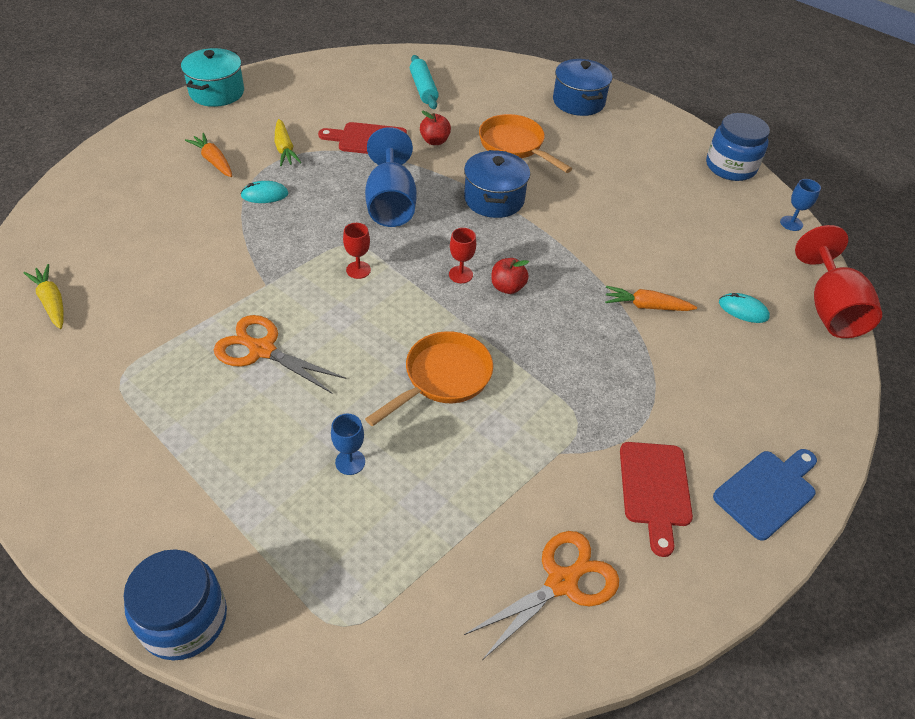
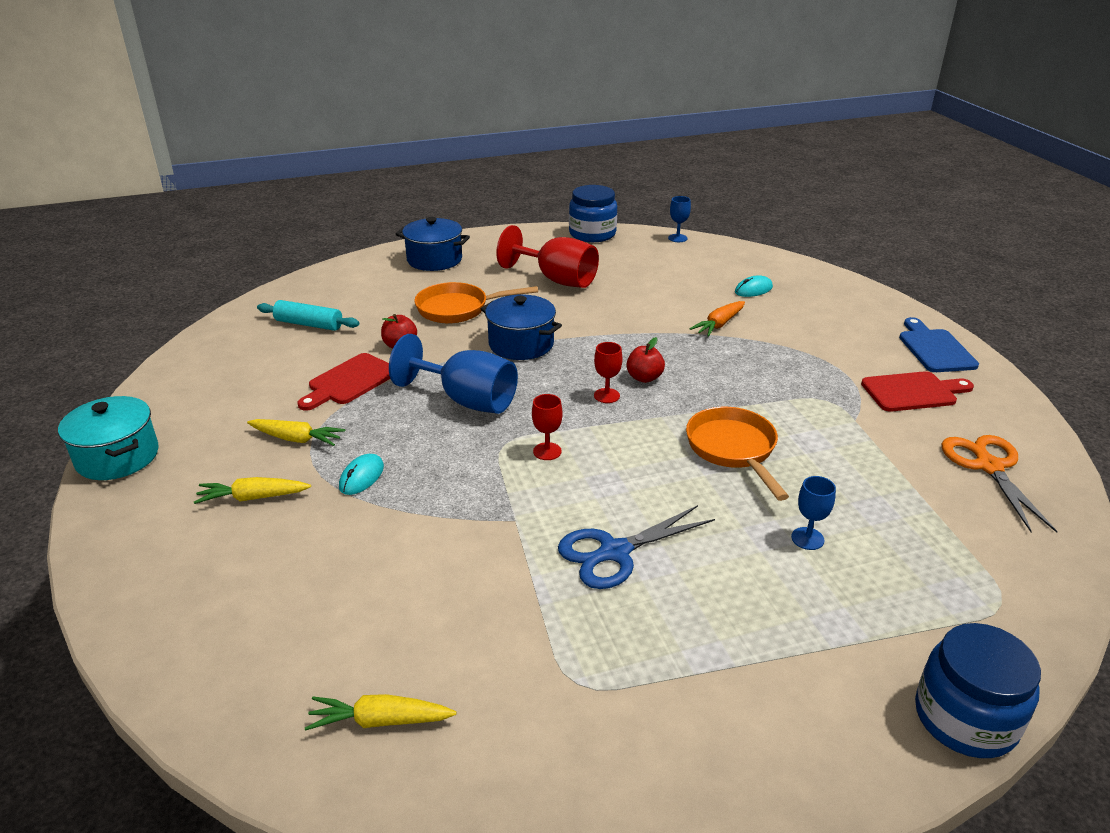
camera: 55 degrees left, 15 degrees down
(213, 161) = (253, 497): orange carrot -> yellow carrot
(261, 350) = (614, 552): orange scissors -> blue scissors
(655, 489) = (913, 392): red cutting board -> red cutting board turned 45 degrees counterclockwise
(830, 309) = (776, 260): red goblet -> red goblet (557, 279)

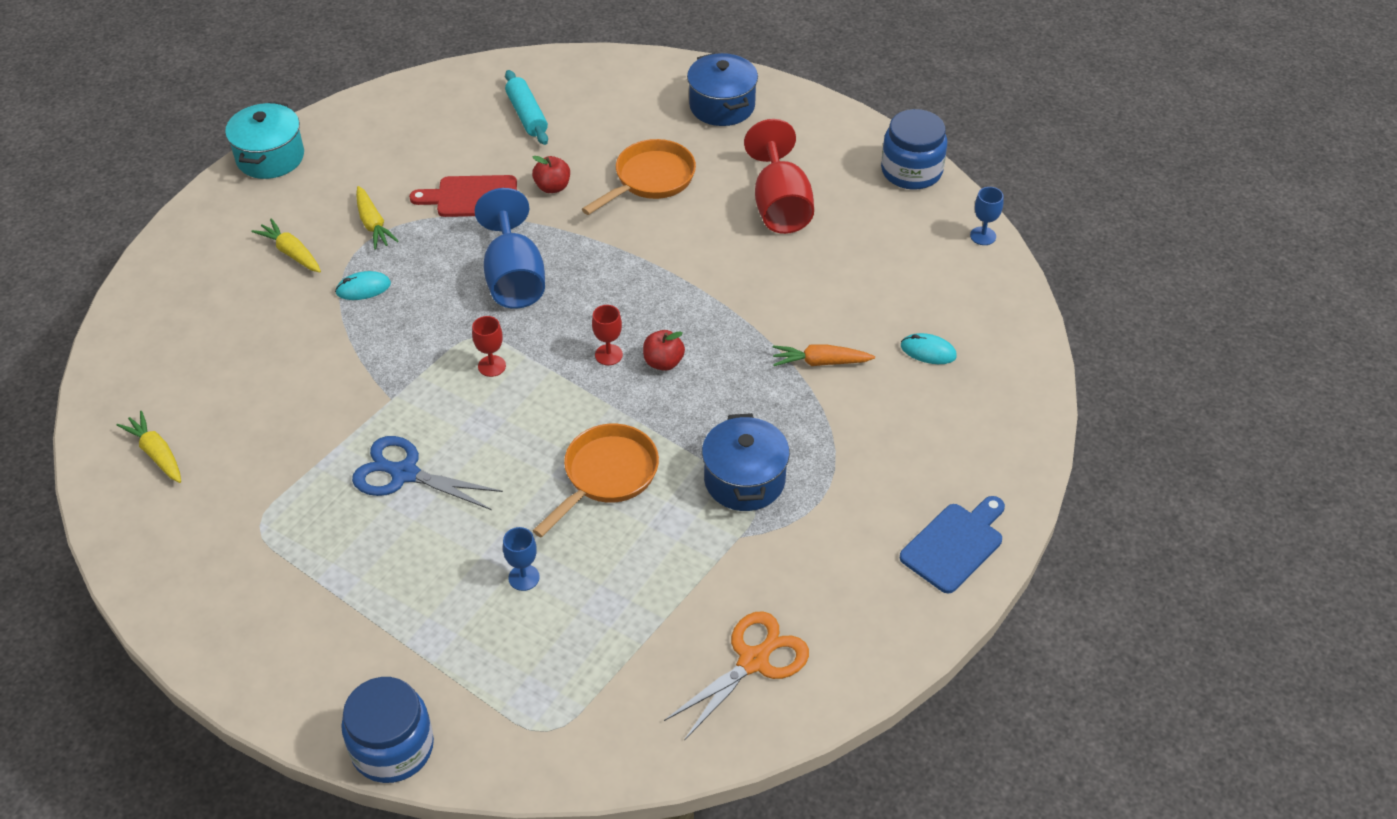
camera: 50 degrees right, 15 degrees up
(458, 309) = (650, 180): orange pan -> orange pan turned 90 degrees clockwise
(521, 344) = (634, 255): blue pot -> blue pot (744, 480)
(913, 392) = (840, 559): red cutting board -> none

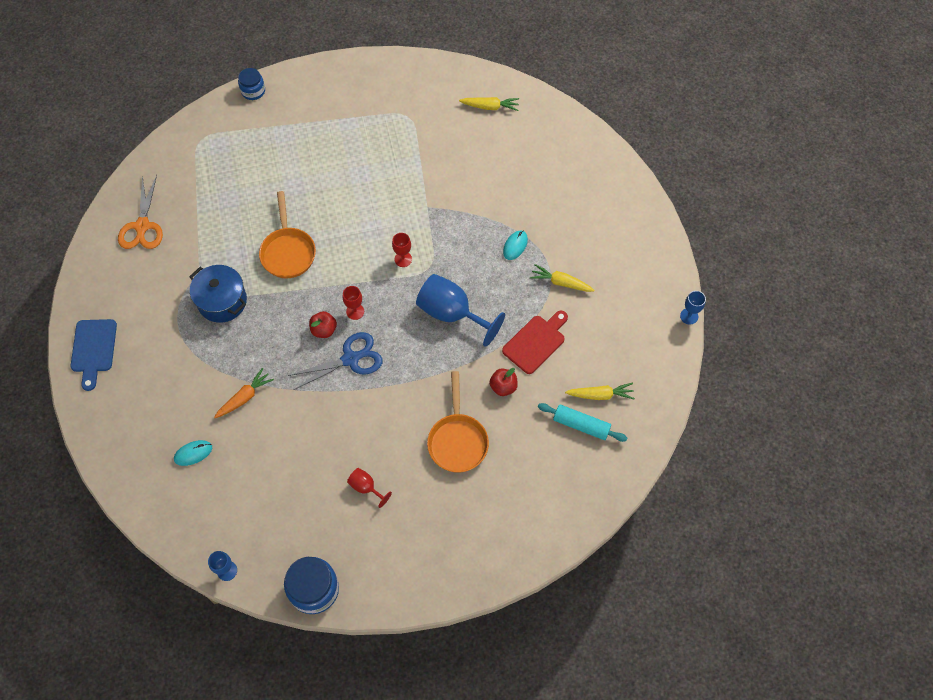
camera: 135 degrees right, 15 degrees up
(270, 157) = (668, 274): turquoise pot -> none
(291, 253) = (575, 234): yellow carrot -> yellow carrot (600, 395)
(392, 747) = (253, 91): blue jar -> blue jar, size x0.61
(404, 473) = (377, 181): blue scissors -> blue scissors (351, 359)
(524, 577) = (274, 183): blue goblet -> blue goblet (689, 316)
(722, 106) = (481, 540): blue pot -> none
(780, 205) = (366, 487): red goblet -> red goblet, size x0.48

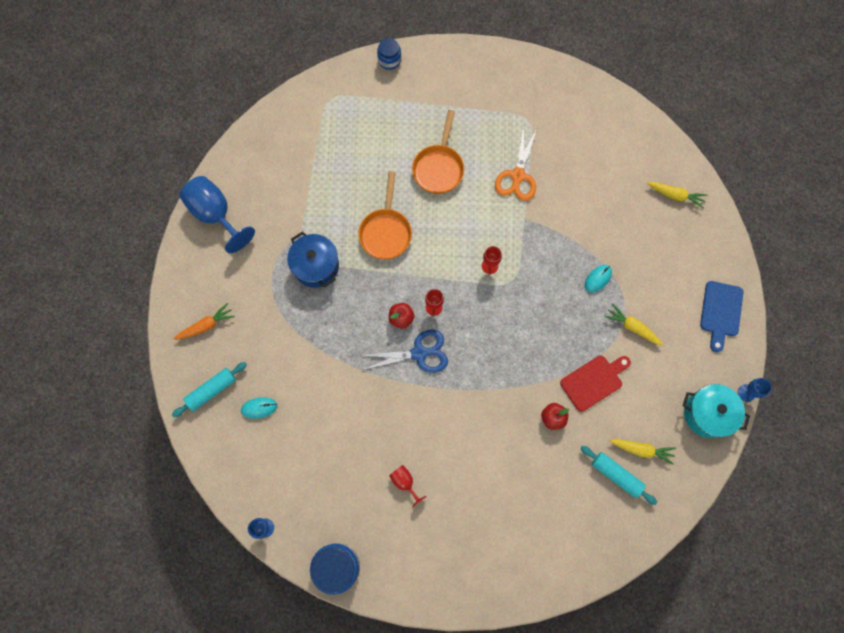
camera: 15 degrees right, 10 degrees up
(93, 349) = (192, 284): blue cutting board -> blue cutting board (720, 312)
(138, 449) = (211, 390): none -> turquoise rolling pin
(142, 226) = (260, 174): orange scissors -> orange scissors (517, 176)
(245, 397) = (316, 366): orange carrot -> orange carrot (206, 325)
(452, 313) = (522, 332): blue goblet -> blue goblet (216, 215)
(457, 440) = (498, 459): orange pan -> orange pan (439, 168)
(490, 107) = (608, 129): yellow carrot -> yellow carrot (675, 196)
(656, 345) = (707, 414): none -> turquoise pot

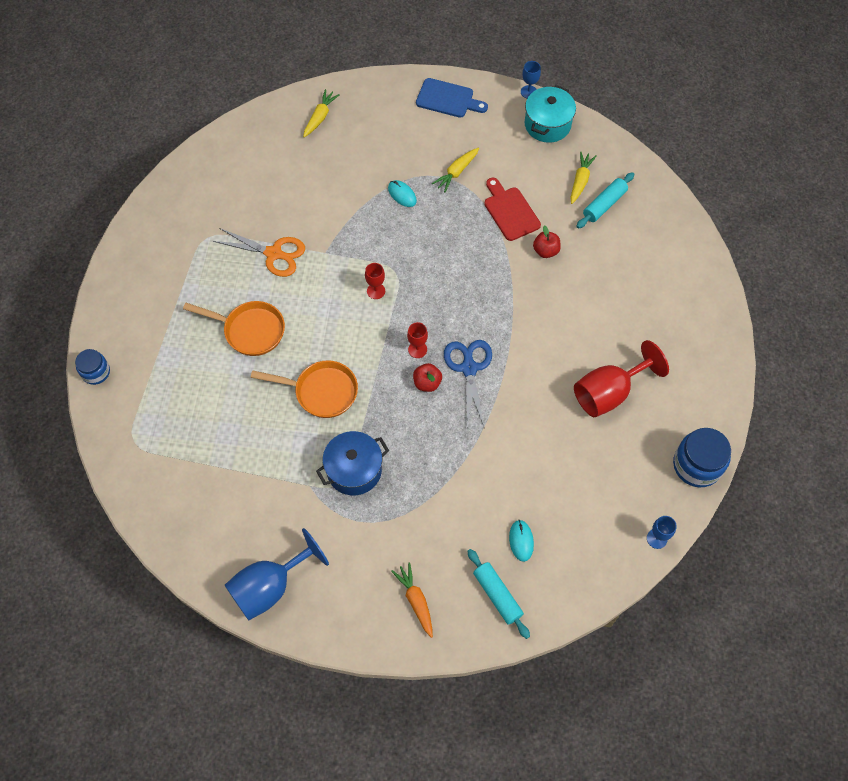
camera: 85 degrees left, 10 degrees down
(405, 482) = (609, 393): red goblet -> red goblet, size x2.09

